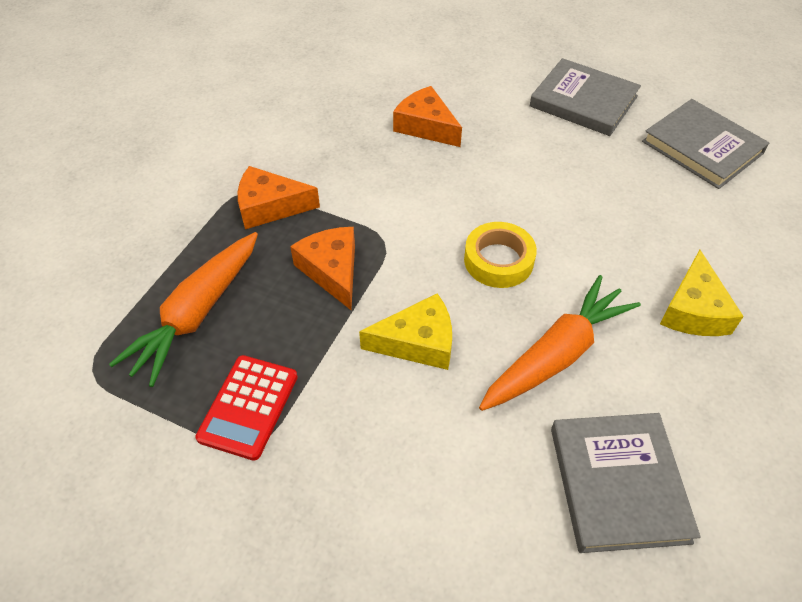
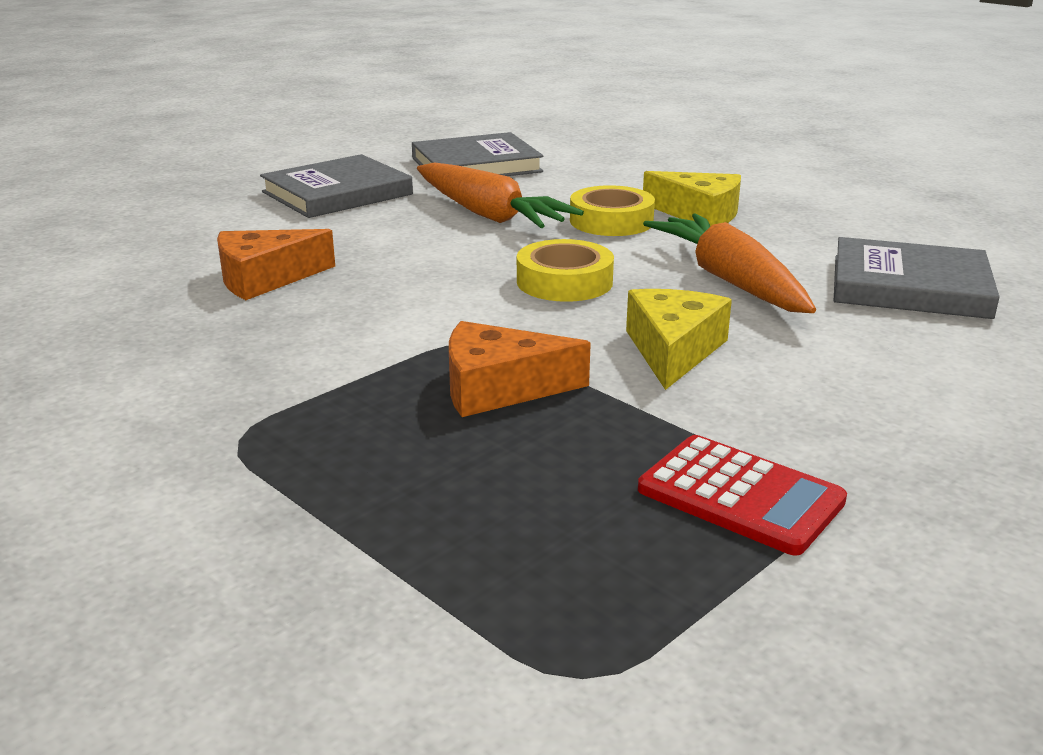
camera: 70 degrees left, 25 degrees down
(197, 314) = (509, 525): orange carrot -> orange carrot (488, 214)
(270, 207) = (305, 419): orange cheese -> none
(634, 258) = (611, 221): none -> yellow tape

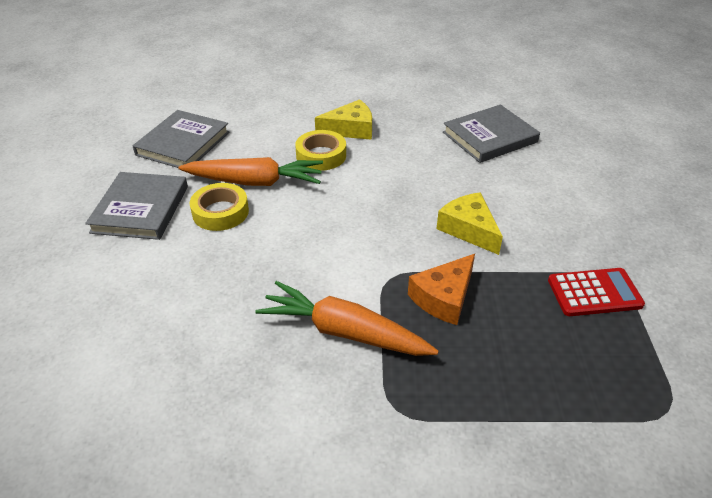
camera: 45 degrees left, 15 degrees up
(265, 278) = (220, 301): orange cheese -> none
(564, 282) = (366, 212): yellow tape -> yellow tape (220, 212)
(729, 280) = (427, 171): orange carrot -> orange carrot (344, 332)

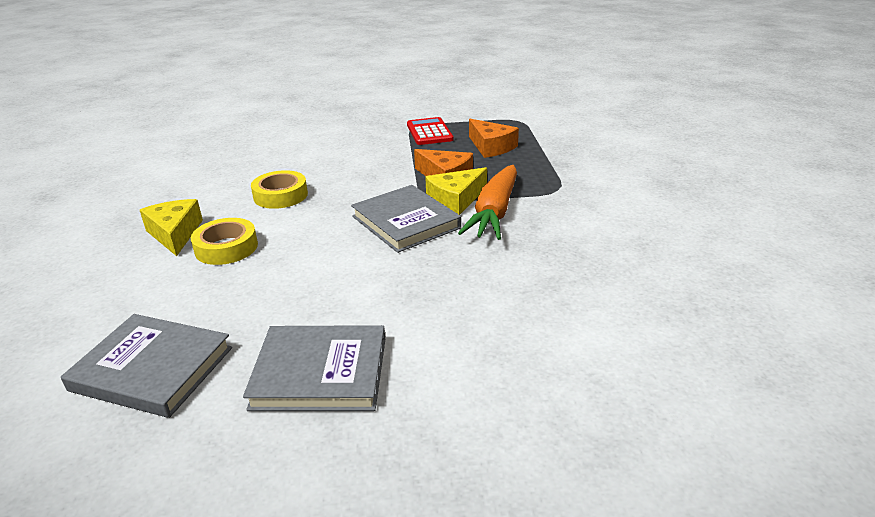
camera: 95 degrees left, 10 degrees down
(220, 212) = (331, 302): yellow tape -> yellow tape (280, 195)
(255, 182) = (272, 286): orange carrot -> none
(469, 229) = (363, 170): yellow cheese -> yellow cheese (455, 200)
(490, 137) = (223, 162): grey book -> grey book (406, 222)
(545, 356) = (491, 147): none -> orange cheese

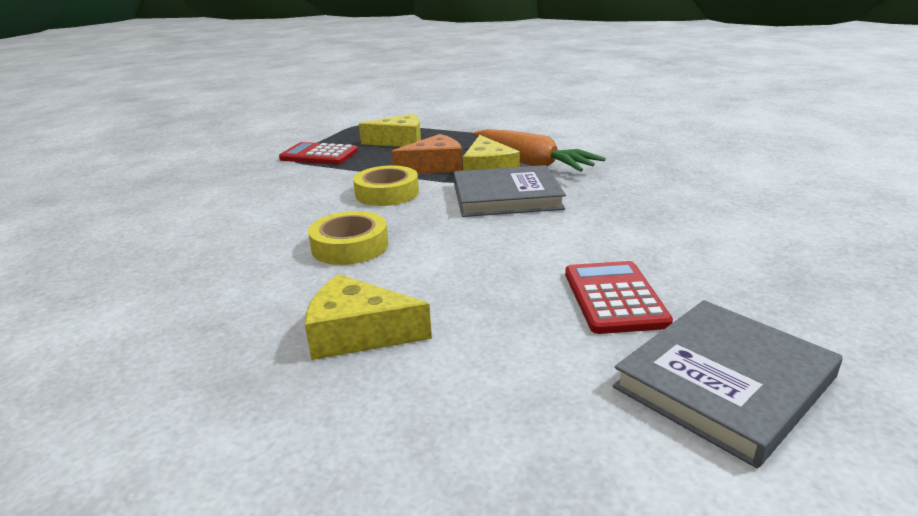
camera: 60 degrees left, 5 degrees down
(226, 247) = (449, 297): yellow tape -> yellow tape (387, 193)
(251, 306) = (614, 298): none -> red calculator
(320, 372) = (766, 276): grey book -> none
(491, 147) = (399, 141): orange cheese -> yellow cheese

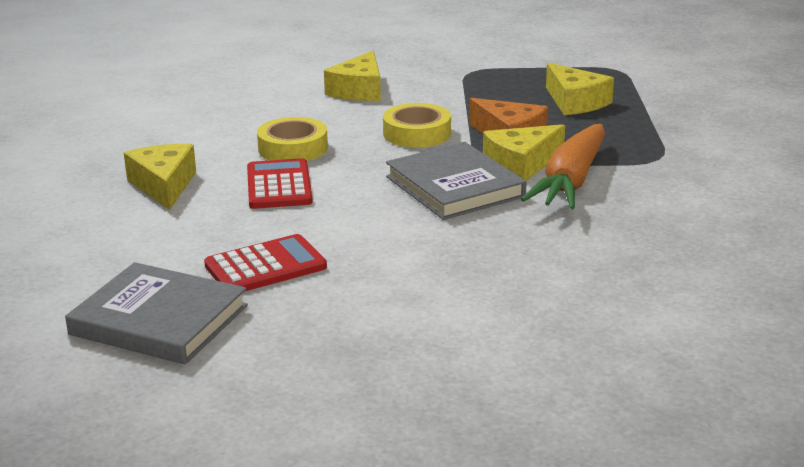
camera: 65 degrees right, 0 degrees up
(259, 199) = (359, 90): none -> yellow cheese
(319, 155) = (491, 79): red calculator -> red calculator (279, 185)

